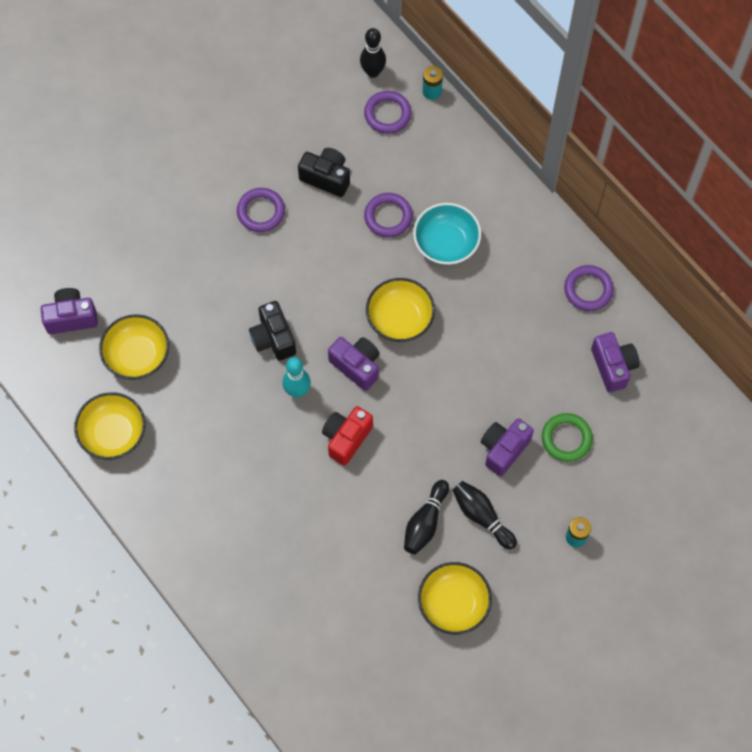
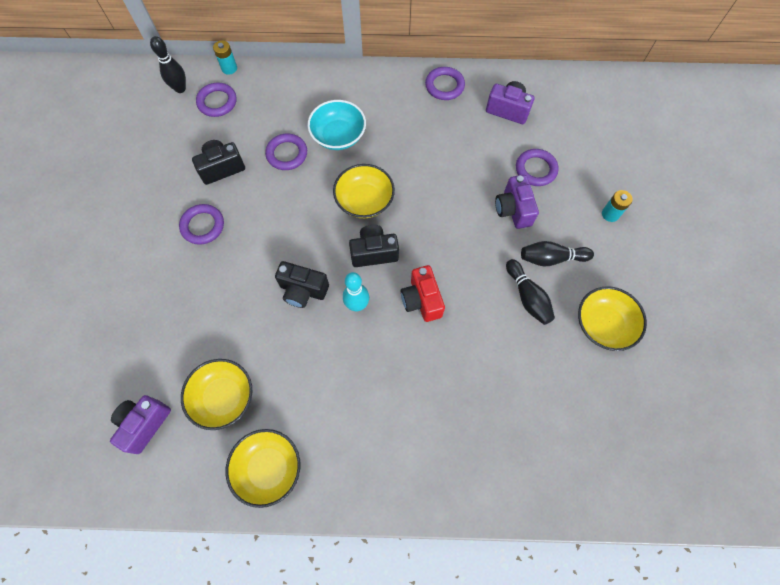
camera: 50 degrees left, 0 degrees up
(356, 366) = (374, 252): purple camera -> black camera
(566, 439) = (536, 169): green ring -> purple ring

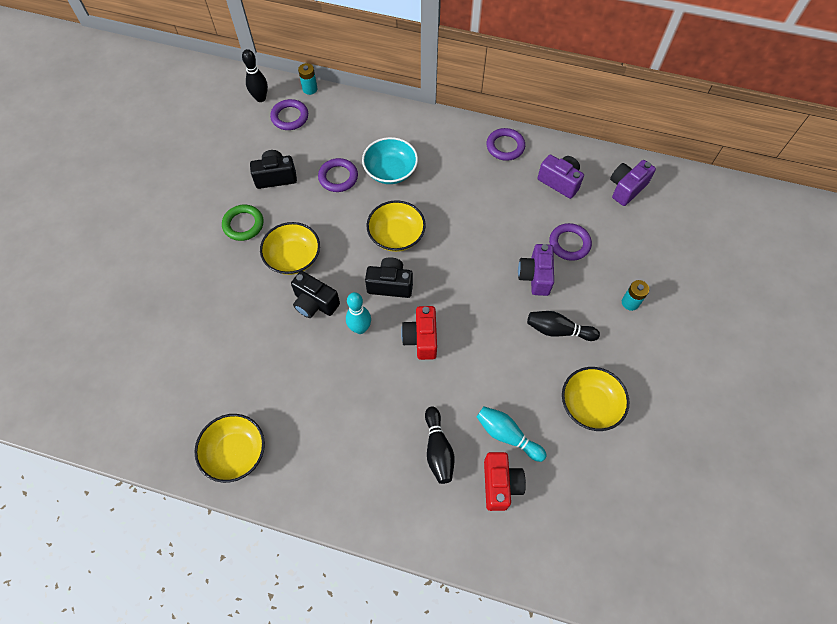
camera: 15 degrees right, 5 degrees down
(144, 424) = (140, 385): purple camera -> purple camera (626, 188)
(203, 226) = (243, 224): purple ring -> green ring
(223, 397) = (215, 380): yellow bowl -> yellow bowl (293, 257)
(527, 297) = (523, 360): black bowling pin -> black bowling pin (438, 449)
(535, 376) = (507, 435): none -> turquoise bowling pin
(543, 427) = (500, 484): none -> red camera

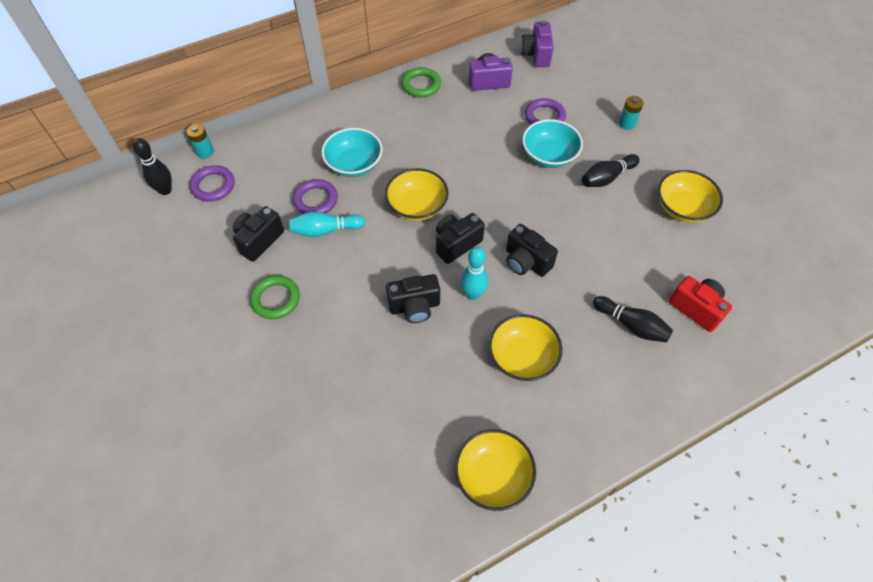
camera: 45 degrees left, 5 degrees down
(293, 257) = (353, 288): yellow bowl -> yellow bowl (522, 357)
(421, 339) = (526, 262): red camera -> black camera
(505, 146) = (421, 85): purple ring -> green ring
(507, 435) = (661, 273): turquoise bowling pin -> turquoise bowling pin (325, 230)
(535, 276) = (549, 155): purple camera -> turquoise bowl

